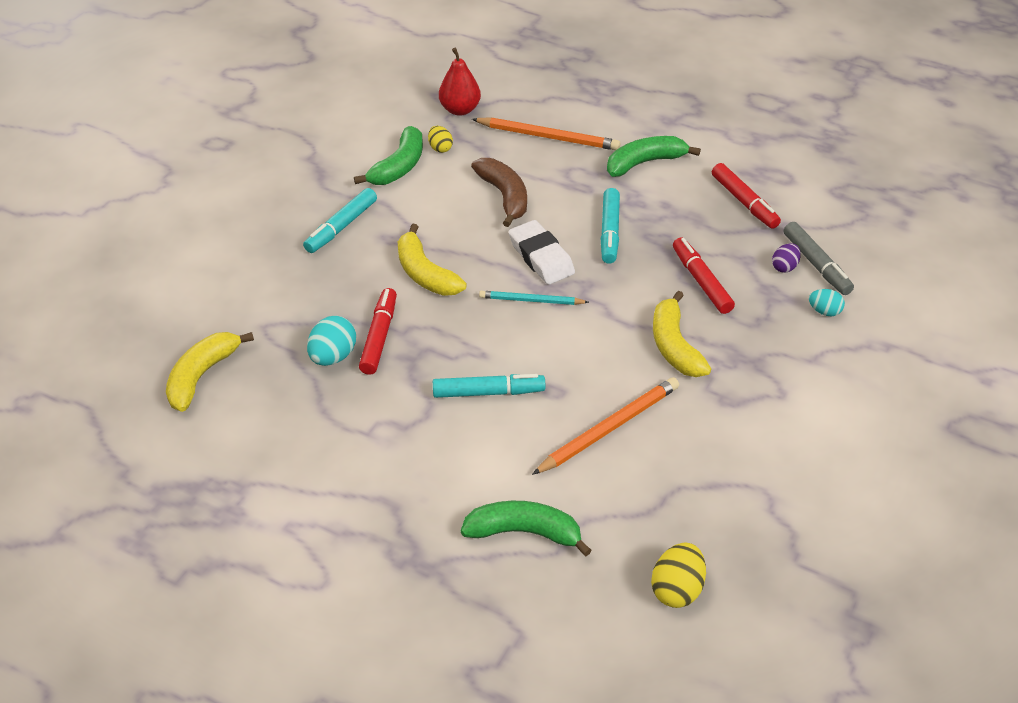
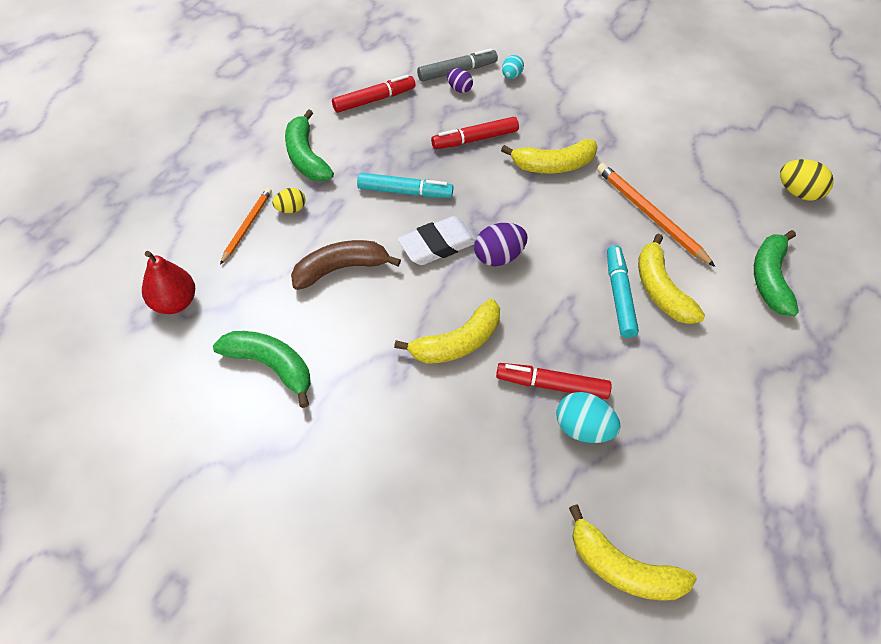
camera: 90 degrees left, 10 degrees up
(341, 227) = (373, 425): turquoise marker -> none
(440, 148) = (244, 324): yellow egg -> yellow egg (291, 209)
(499, 428) = (660, 290): none -> yellow banana
(531, 300) = (498, 257): turquoise pencil -> purple egg
(548, 137) = (247, 226): orange pencil -> orange pencil, size x0.63

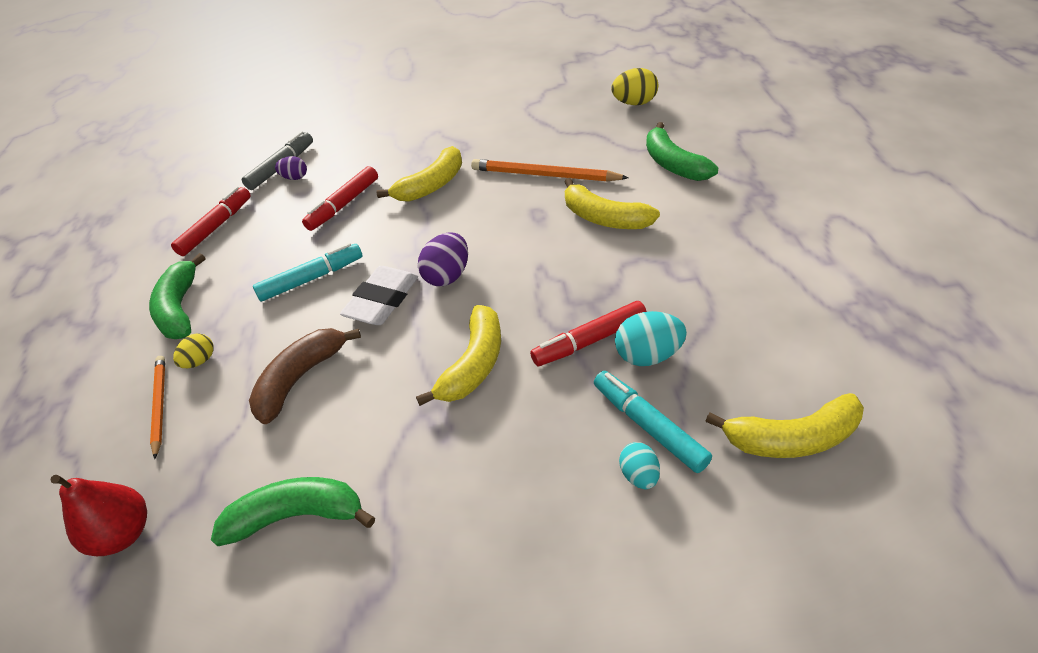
camera: 30 degrees left, 10 degrees down
(306, 157) = (180, 308): green banana -> green banana turned 45 degrees clockwise
(511, 76) = (335, 146): turquoise egg -> turquoise egg (639, 475)
(619, 295) = (576, 242): turquoise marker -> turquoise marker (648, 426)

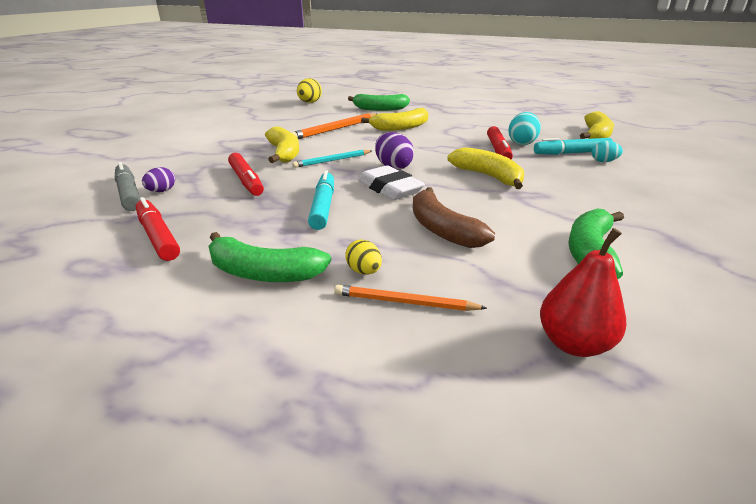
camera: 65 degrees left, 15 degrees down
(435, 225) = (332, 160): none -> turquoise pencil

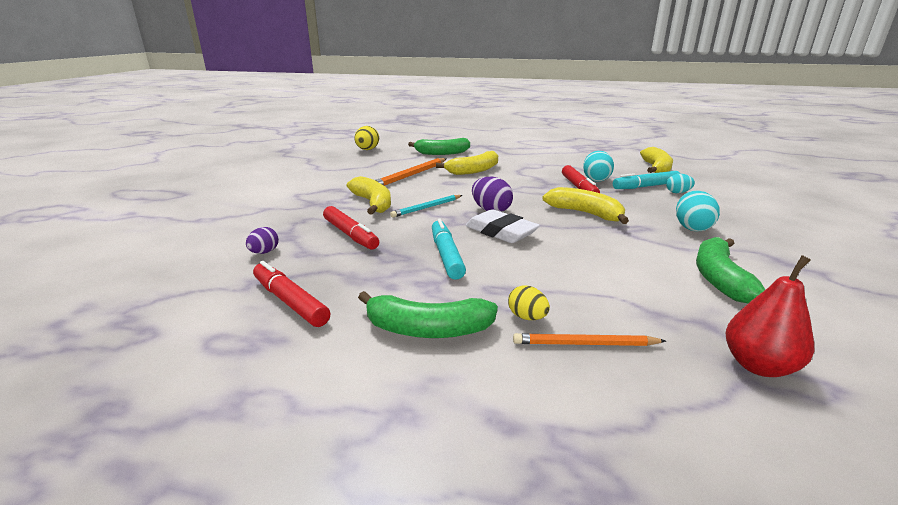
camera: 10 degrees left, 5 degrees down
(129, 193) = (228, 258): grey marker -> none
(442, 229) = (575, 268): brown banana -> none
(595, 198) = (692, 228): none -> turquoise egg

